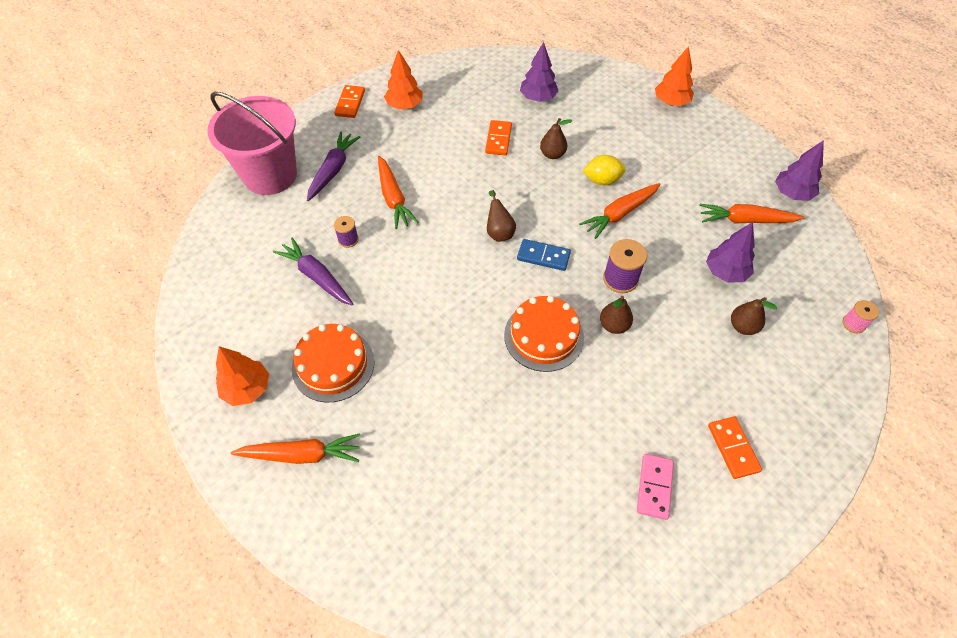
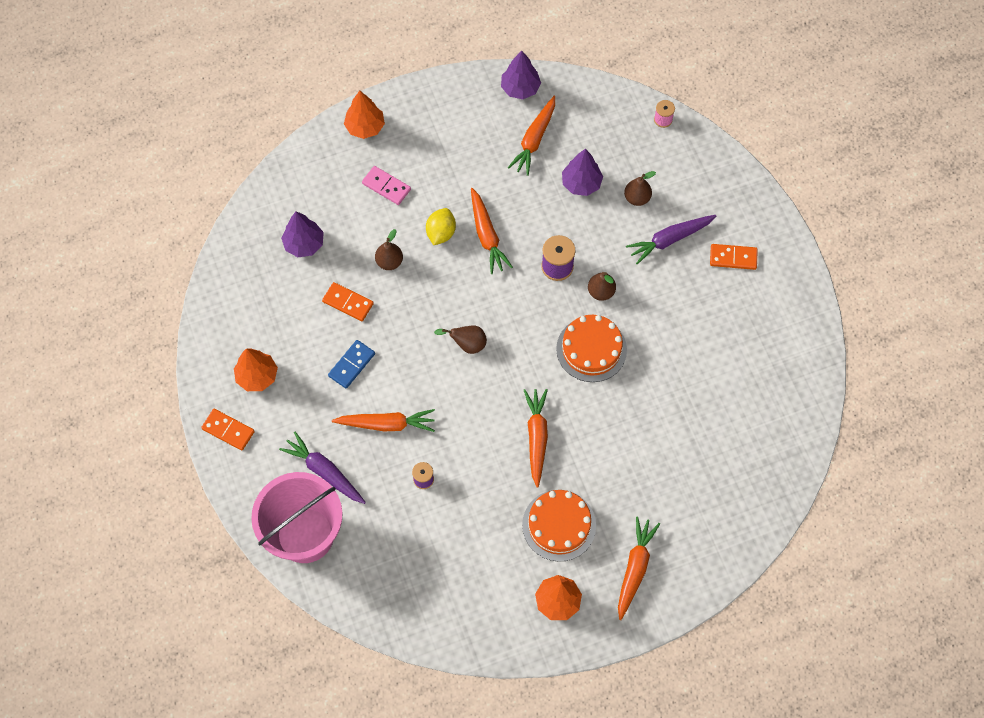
camera: 70 degrees left, 10 degrees up
(316, 277) = (457, 518): purple carrot -> purple carrot (669, 240)
(424, 316) = (536, 437): none -> orange carrot
(543, 256) = (509, 318): blue domino -> blue domino (351, 365)
(654, 487) = (744, 324): pink domino -> pink domino (386, 186)

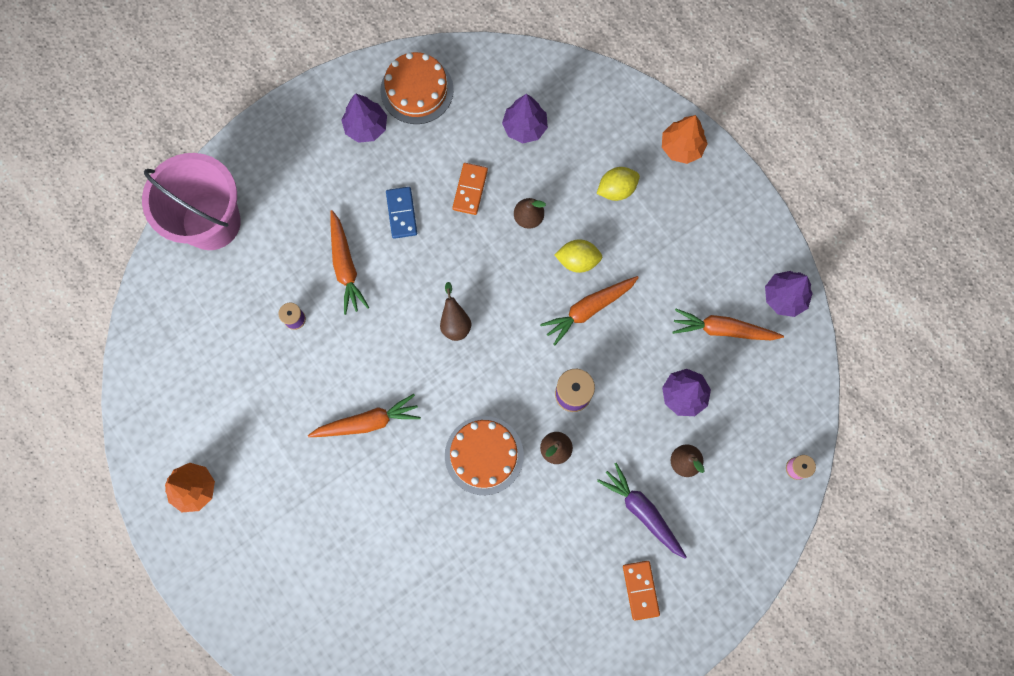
camera: 75 degrees right, 10 degrees up
(228, 430) = (302, 118): orange domino -> none
(257, 376) = (366, 127): orange tree -> purple tree
(324, 471) = (281, 220): purple carrot -> none
(351, 365) = (402, 213): blue domino -> blue domino turned 60 degrees clockwise
(386, 186) = (616, 189): pink domino -> yellow lemon
(559, 525) = (276, 469): orange cake -> orange cake (417, 90)
(635, 568) = (246, 561): orange carrot -> none

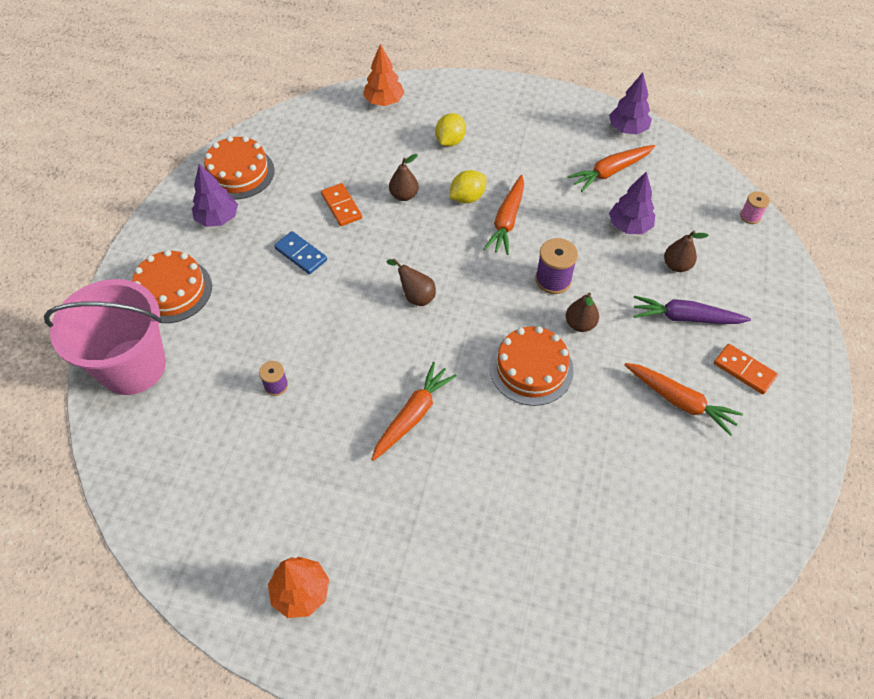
camera: 40 degrees left, 20 degrees down
(284, 173) = (172, 290): none -> orange cake
(345, 266) = (287, 319): orange carrot -> orange carrot (680, 401)
(524, 127) = (346, 146): purple tree -> none
(681, 147) = (469, 93): orange tree -> orange tree (384, 101)

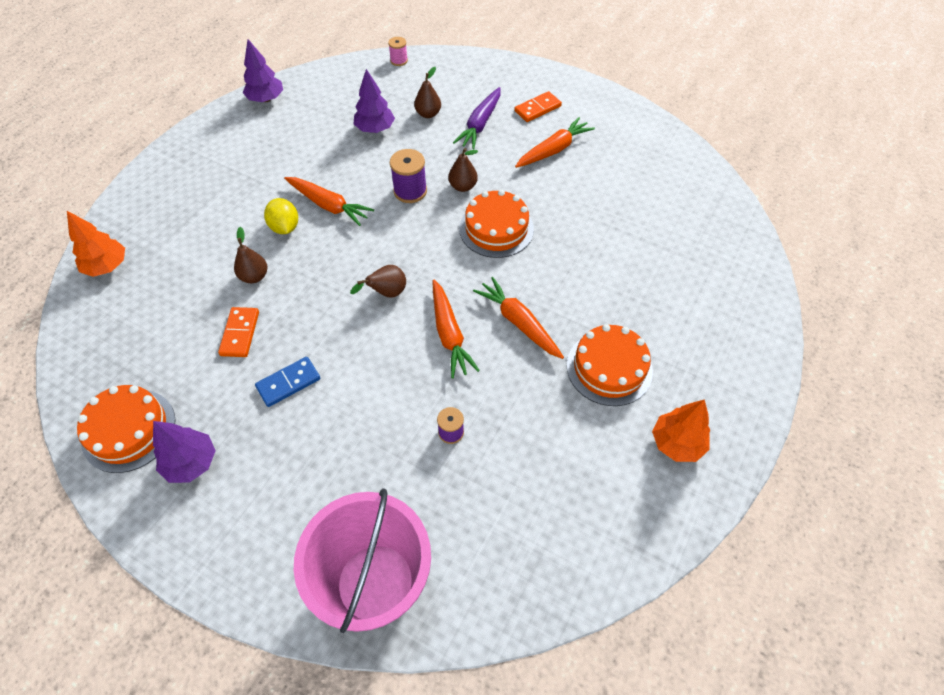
camera: 75 degrees left, 0 degrees up
(172, 290) = (280, 527): orange cake -> orange cake (609, 368)
(341, 206) = (240, 333): orange domino -> orange domino turned 75 degrees counterclockwise
(450, 141) = (202, 224): yellow lemon -> none
(610, 172) = (309, 123): orange carrot -> orange carrot (449, 334)

